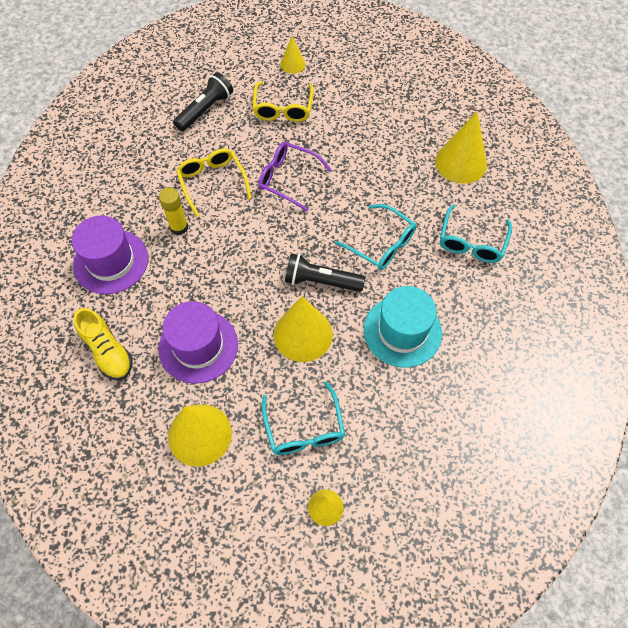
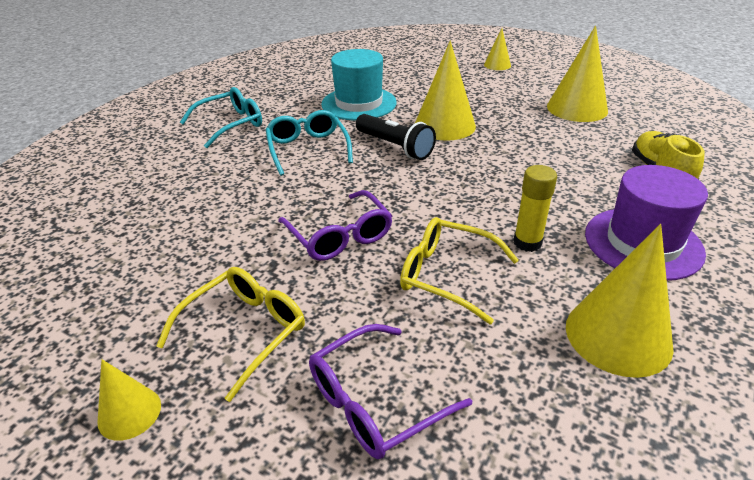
camera: 145 degrees left, 25 degrees down
(198, 346) = (553, 148): purple hat -> none
(205, 110) = (374, 402): black flashlight -> purple glasses
(212, 182) = (446, 275): yellow glasses -> yellow glasses turned 105 degrees clockwise
(304, 429) = (486, 89): turquoise glasses -> none
(461, 162) = (140, 174): yellow cone -> yellow cone (618, 336)

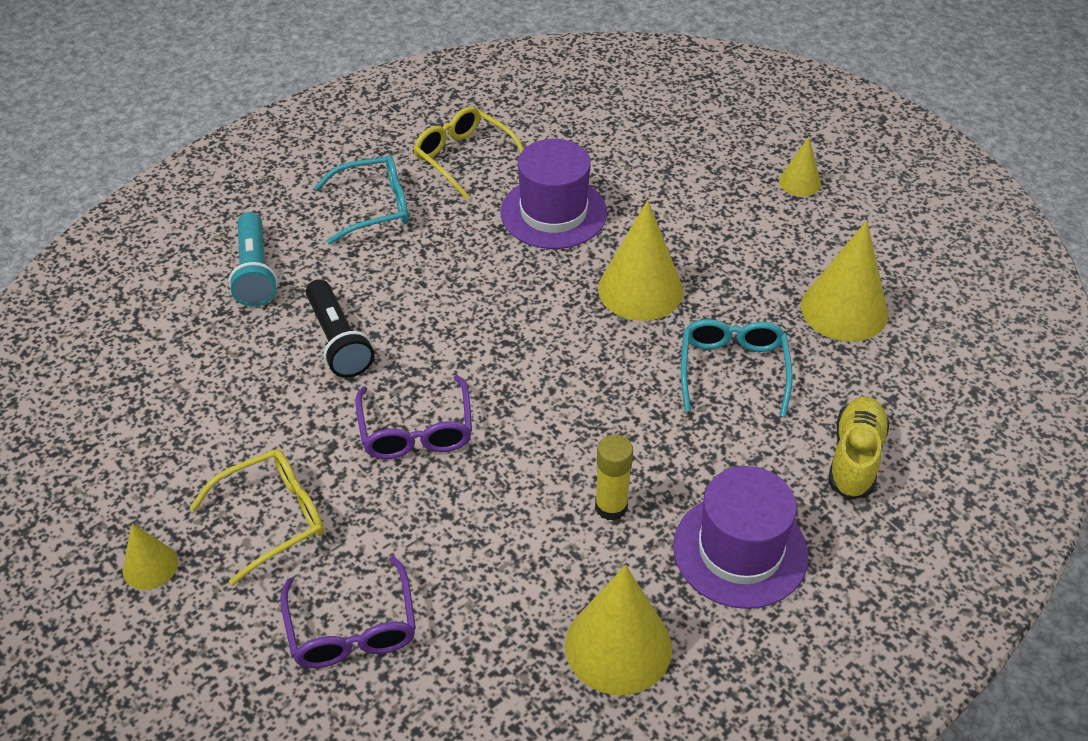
camera: 20 degrees right, 10 degrees up
(152, 174) = (255, 272): none -> turquoise flashlight
(308, 149) = (447, 281): turquoise glasses -> turquoise glasses (733, 369)
(359, 103) = (553, 212): turquoise hat -> purple hat
(374, 402) = (352, 629): purple glasses -> purple glasses turned 90 degrees counterclockwise
(395, 147) = (553, 310): black flashlight -> black flashlight (338, 341)
(446, 275) = (497, 519): yellow glasses -> yellow glasses (463, 157)

